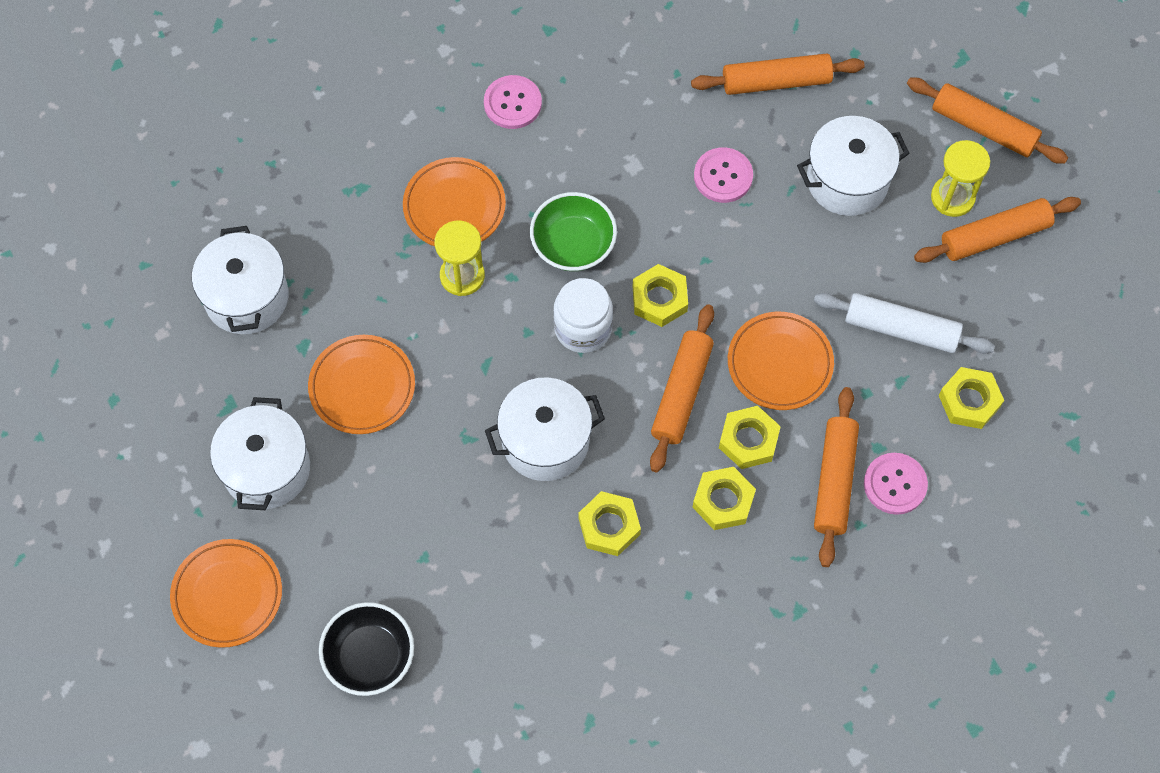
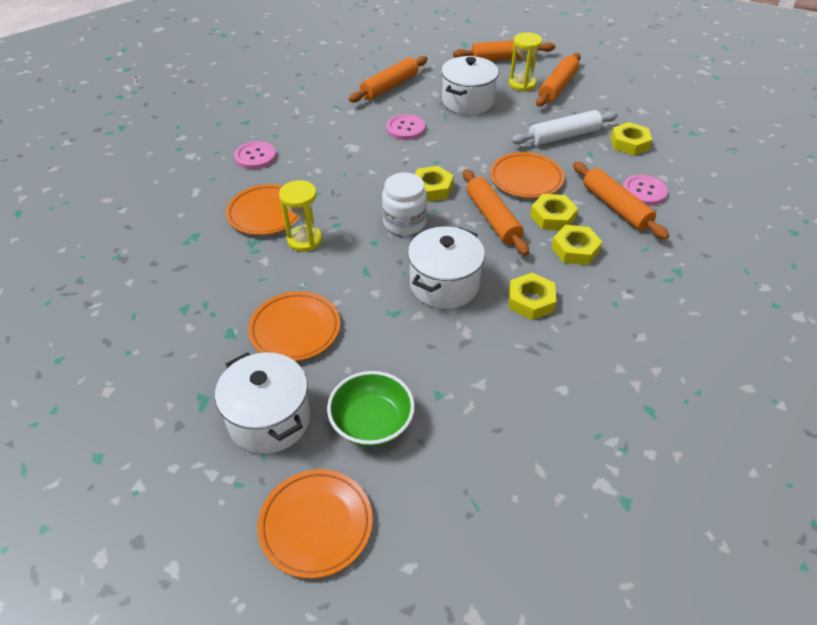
camera: 40 degrees left, 20 degrees down
(246, 297) = (160, 331): white pot -> none
(369, 656) = (467, 483): black bowl -> none
(573, 244) = (357, 192): green bowl -> green bowl (372, 423)

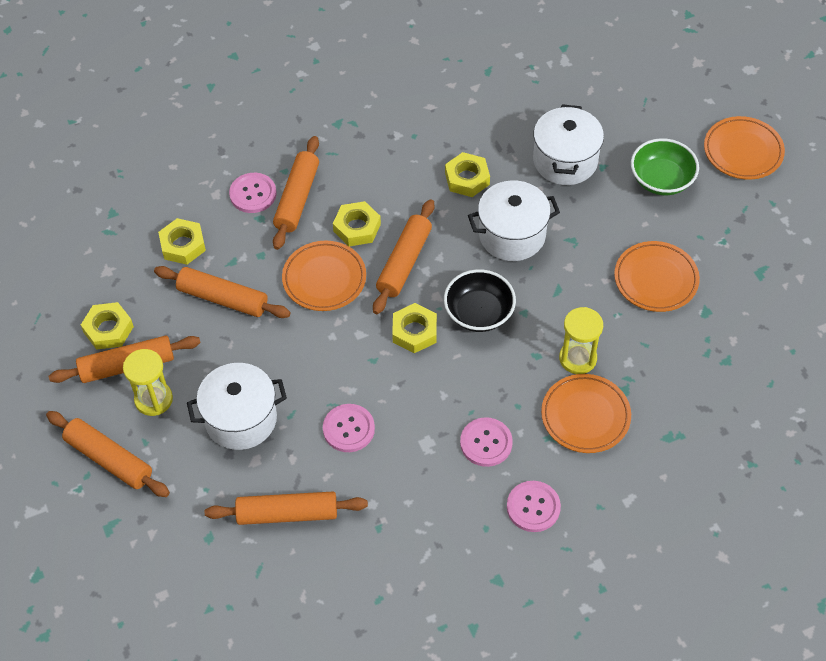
camera: 135 degrees left, 10 degrees up
(269, 419) = (725, 227): white pot -> white pot (565, 161)
(317, 166) = (486, 443): none -> pink button
(404, 223) = (479, 313): white jar -> black bowl
(563, 136) = (223, 298): white rolling pin -> orange rolling pin
(575, 249) = (381, 190): yellow nut -> yellow nut (108, 329)

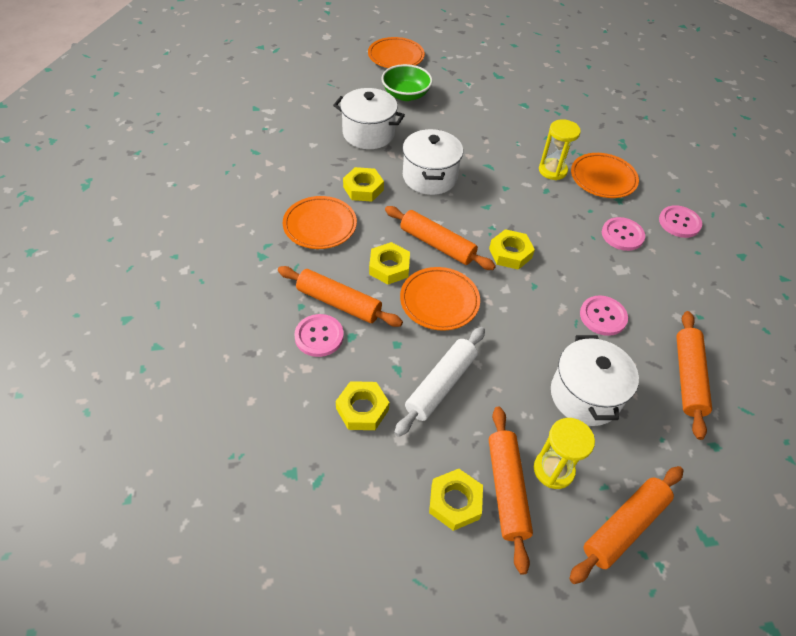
camera: 80 degrees left, 5 degrees down
(223, 298) = (441, 385): orange rolling pin -> white rolling pin
(479, 313) = (500, 212): black bowl -> none
(655, 279) = (492, 119): orange plate -> orange plate (320, 226)

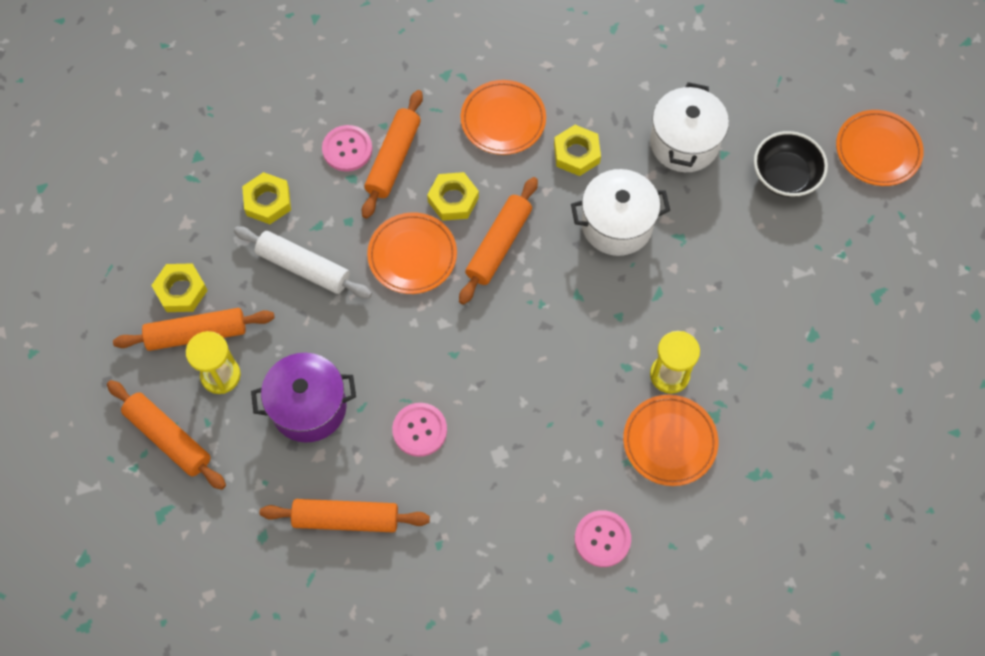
camera: 85 degrees right, 15 degrees up
(406, 95) = (785, 176): green bowl -> black bowl
(510, 253) = (501, 326): yellow nut -> none
(585, 395) = (309, 407): white pot -> purple pot
(622, 235) = (561, 461): pink button -> none

